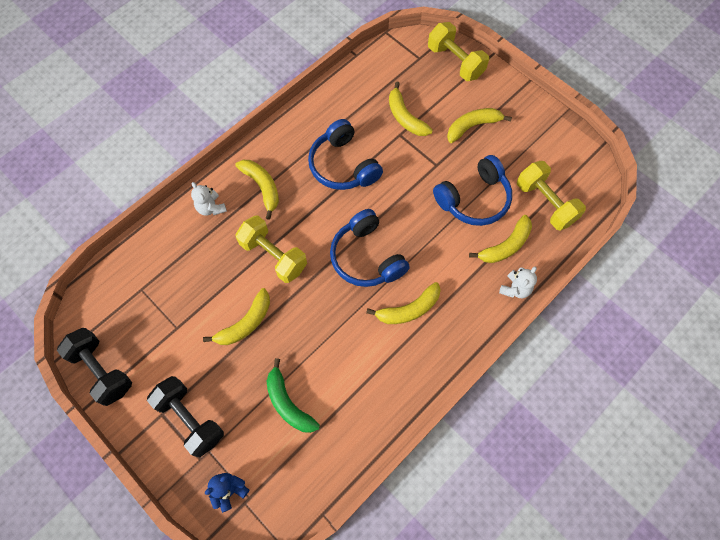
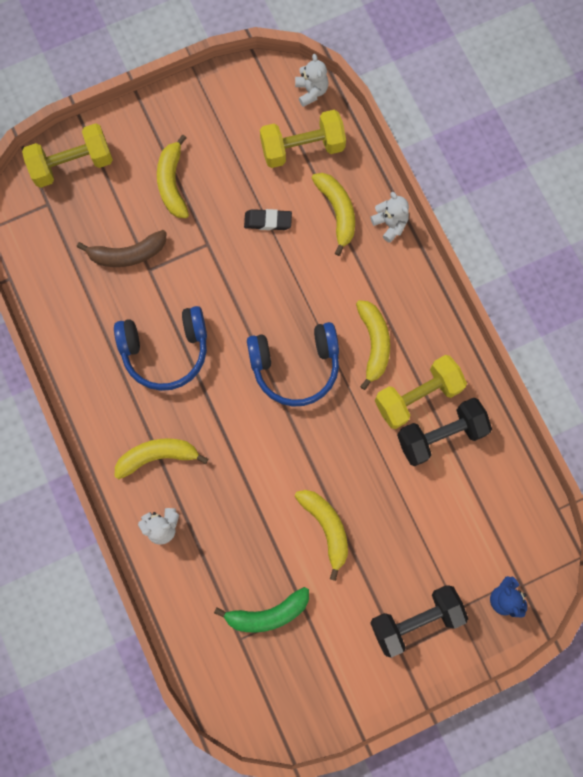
camera: 70 degrees left, 10 degrees up
(102, 370) = (325, 708): black dumbbell -> black dumbbell (440, 435)
(273, 256) = (254, 470): yellow dumbbell -> yellow dumbbell (417, 396)
(288, 403) = (434, 508): green banana -> green banana (268, 613)
(405, 117) = (127, 254): yellow banana -> brown banana
(474, 199) = (268, 221): blue headphones -> black eraser
(595, 194) = (311, 91): none -> white teddy bear

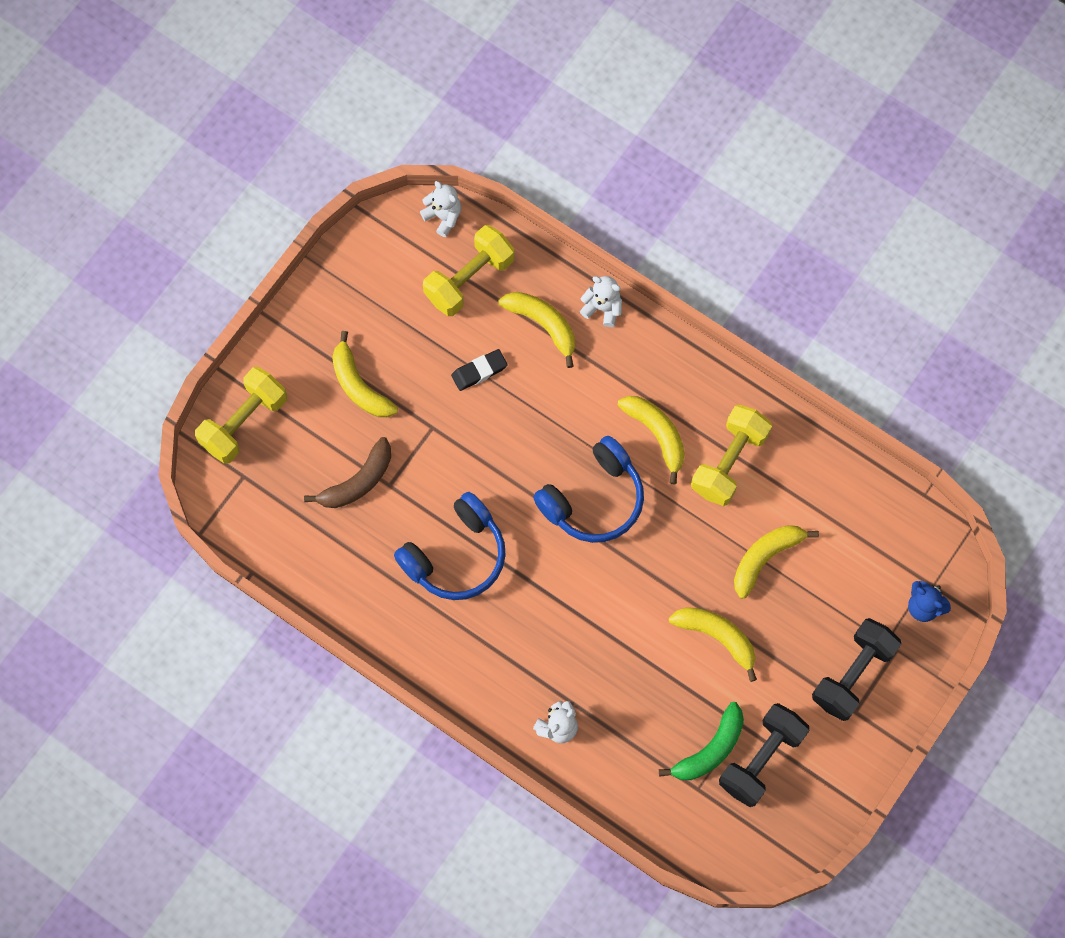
camera: 30 degrees left, 5 degrees down
(157, 456) = (512, 662): yellow banana -> yellow banana (765, 558)
(440, 435) = (773, 487): black dumbbell -> black dumbbell (761, 759)

